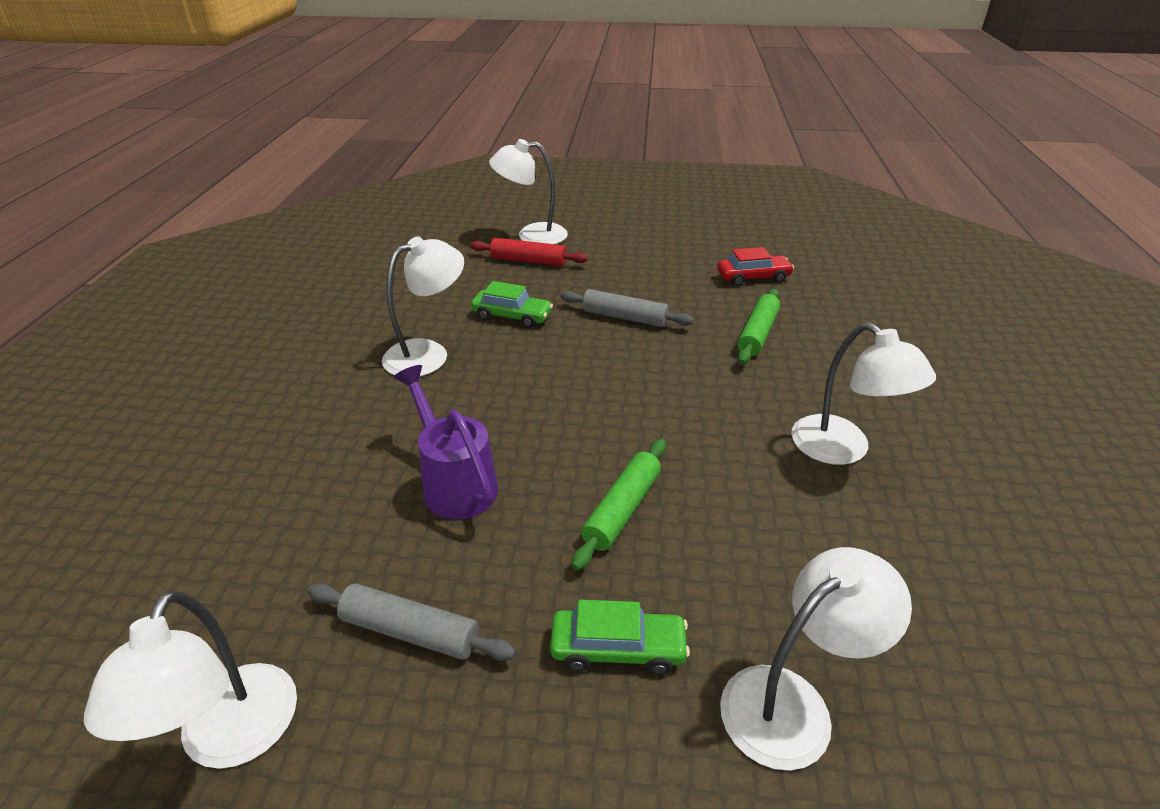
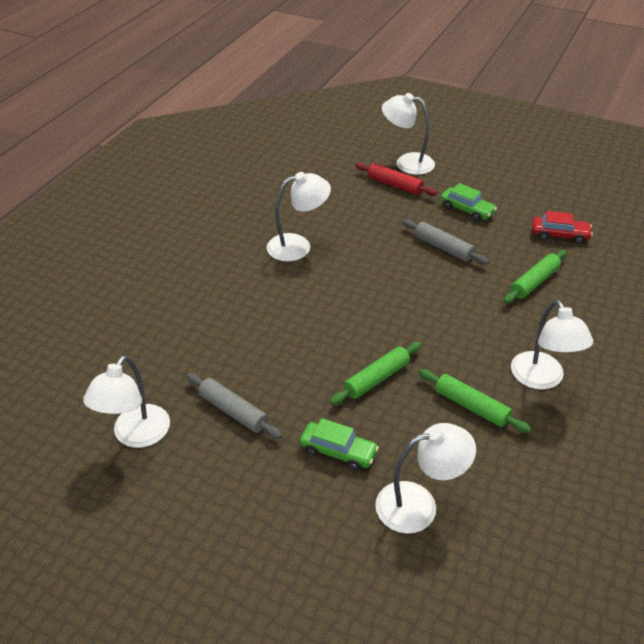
camera: 20 degrees right, 5 degrees up
(455, 483) = (284, 337): purple watering can -> none
(512, 316) = (364, 229): green car -> green car (466, 210)
(776, 513) = (471, 406): none -> green rolling pin

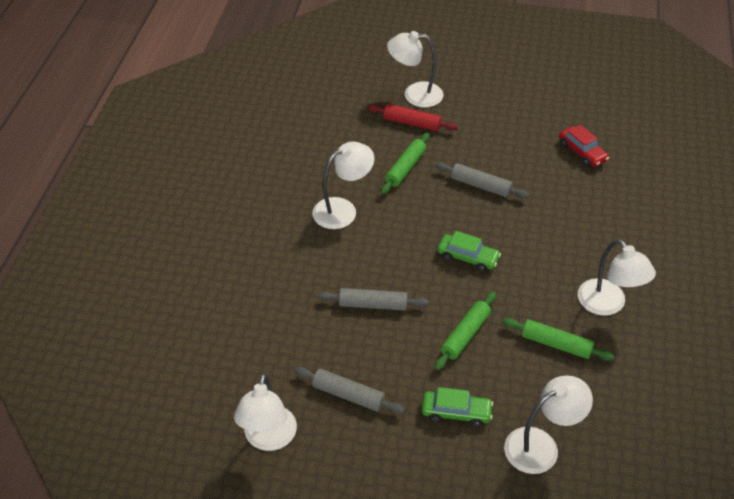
camera: 15 degrees left, 5 degrees up
(293, 333) = (373, 305): none -> grey rolling pin
(466, 210) = (489, 139): green car -> green car (468, 257)
(534, 282) = (573, 207): green rolling pin -> green rolling pin (405, 168)
(559, 235) = (582, 152): red car -> red car turned 60 degrees clockwise

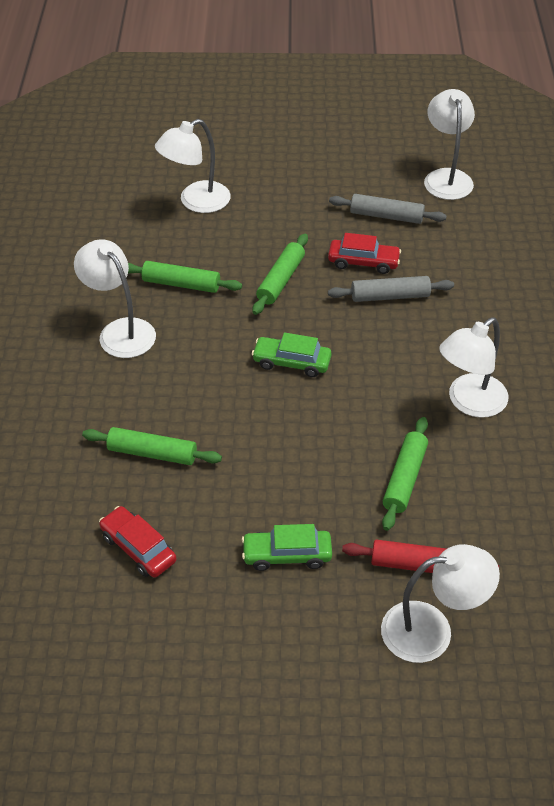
camera: 170 degrees right, 0 degrees up
(386, 343) = (363, 262): none -> red car
(456, 412) = (279, 215): green car -> green car (287, 555)
(480, 185) = (290, 465): grey rolling pin -> none
(576, 206) = (152, 453): none -> green rolling pin

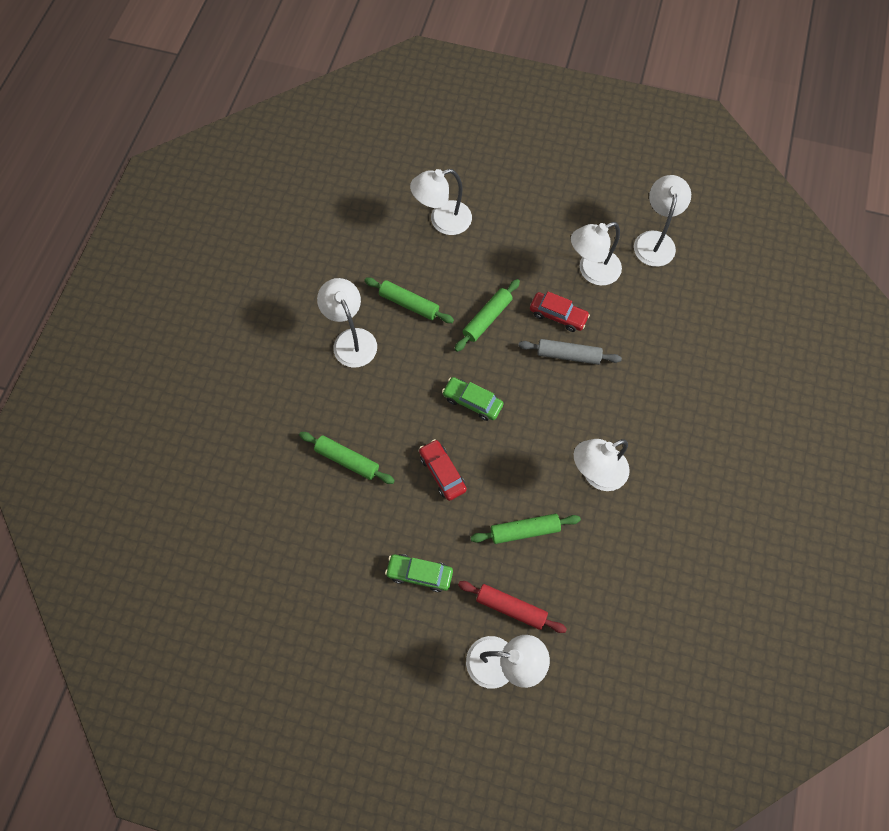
camera: 15 degrees right, 20 degrees up
(138, 548) = (317, 540): red car -> red car (442, 472)
(386, 216) = (591, 271): grey rolling pin -> white lamp
(404, 479) = (524, 530): green rolling pin -> green rolling pin turned 45 degrees clockwise

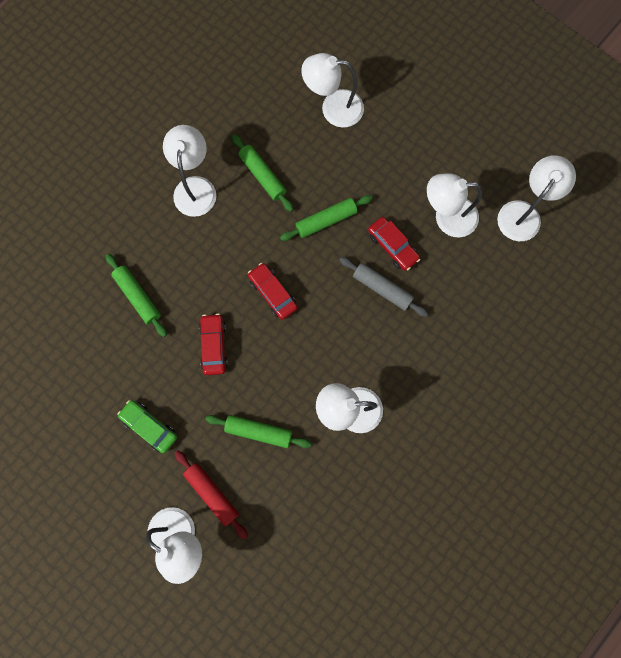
camera: 25 degrees right, 10 degrees up
(472, 402) = (273, 293): green car -> red car

